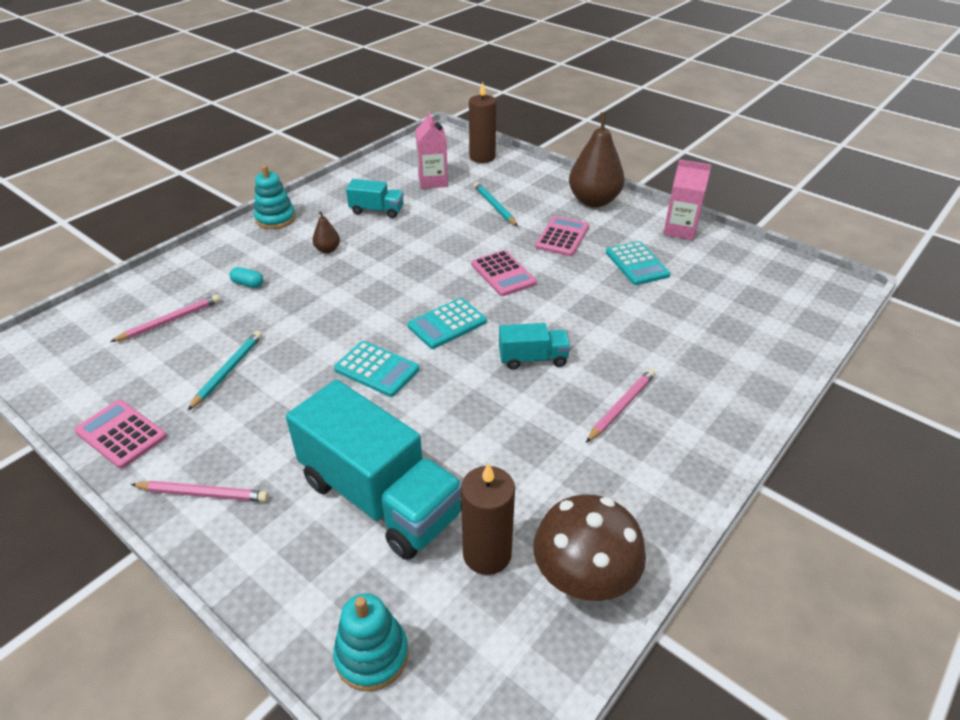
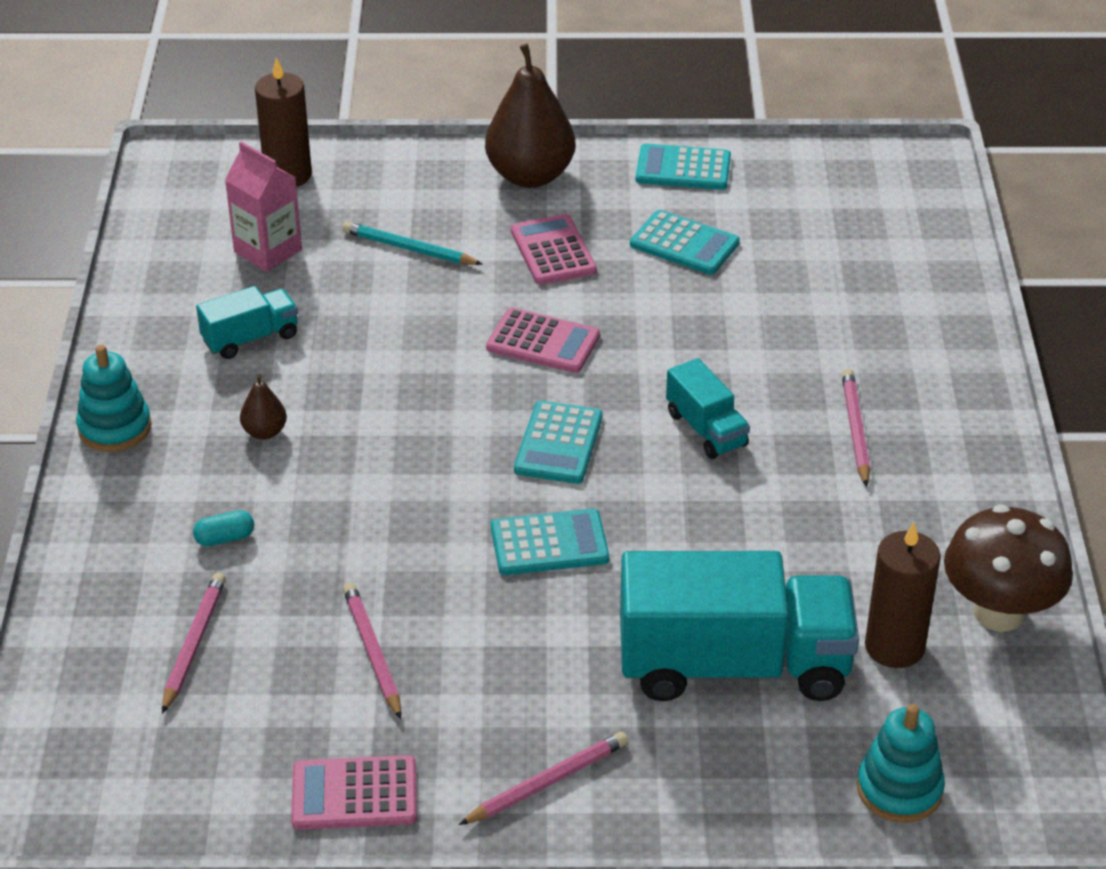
camera: 40 degrees left, 0 degrees up
(228, 371) = (372, 652): turquoise pencil -> pink pencil
(533, 359) = (706, 429): turquoise truck -> turquoise truck turned 105 degrees clockwise
(680, 230) = (683, 168): pink carton -> turquoise calculator

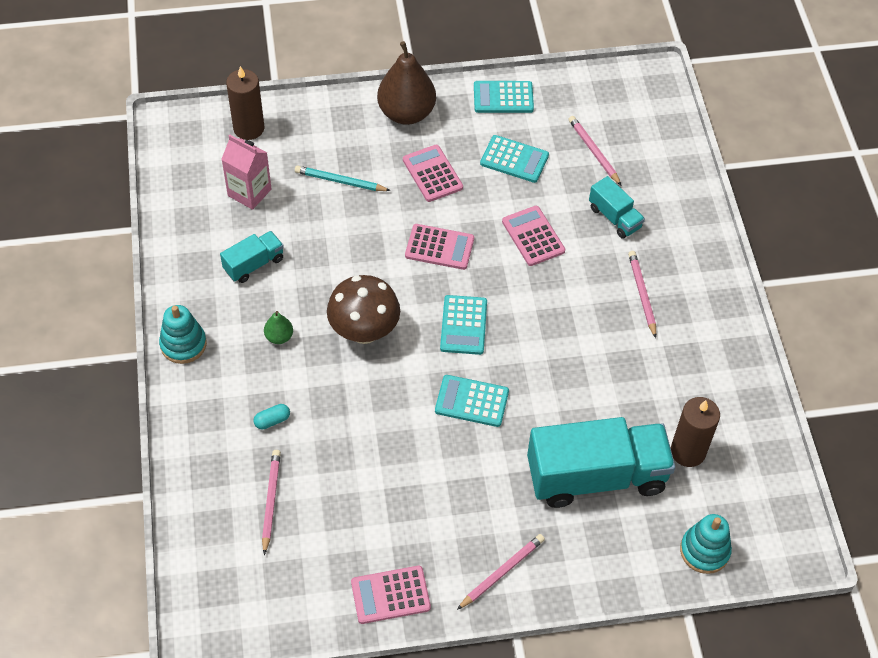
camera: 10 degrees left, 15 degrees up
(264, 432) = (279, 337): brown pear -> green pear
(372, 652) = (380, 493): pink pencil -> pink pencil (593, 151)
(549, 543) = (471, 401): turquoise calculator -> turquoise calculator turned 150 degrees counterclockwise
(694, 341) = (533, 236): none -> pink calculator
(706, 429) = (552, 304): turquoise truck -> turquoise truck (614, 217)
(999, 613) = (745, 420): brown mushroom -> brown mushroom (364, 331)

